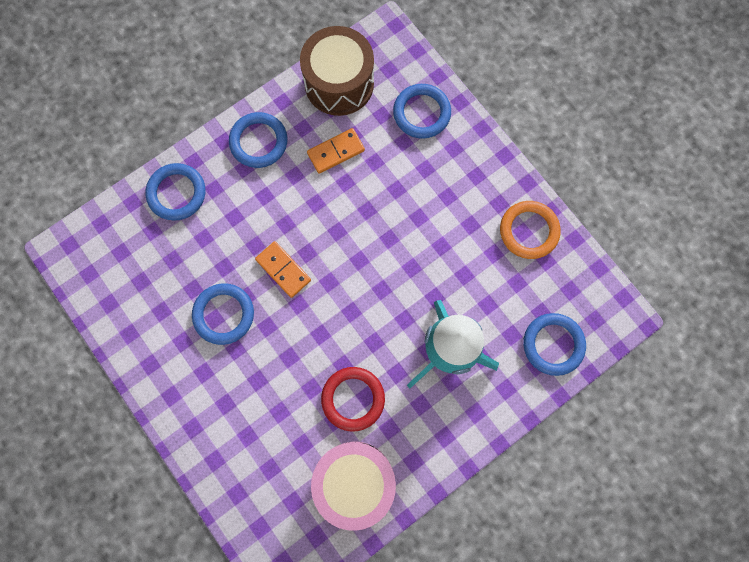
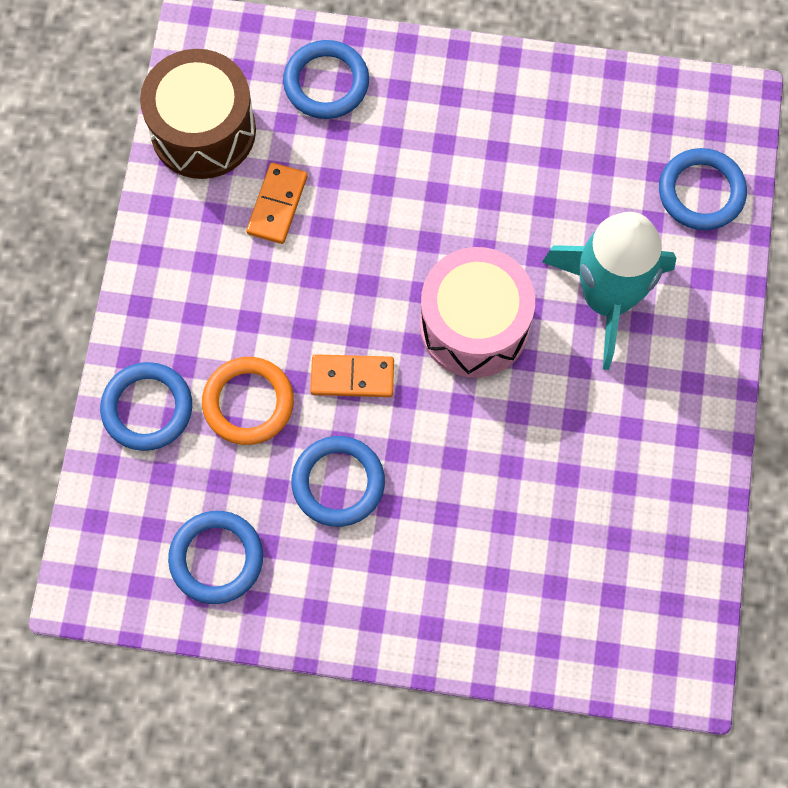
camera: 45 degrees left, 5 degrees down
(259, 142) = (180, 271): blue ring -> blue ring (216, 558)
(353, 399) = (564, 435): red ring -> none
(354, 481) = (652, 513): pink drum -> pink drum (474, 325)
(529, 231) = (562, 103): orange ring -> orange ring (248, 403)

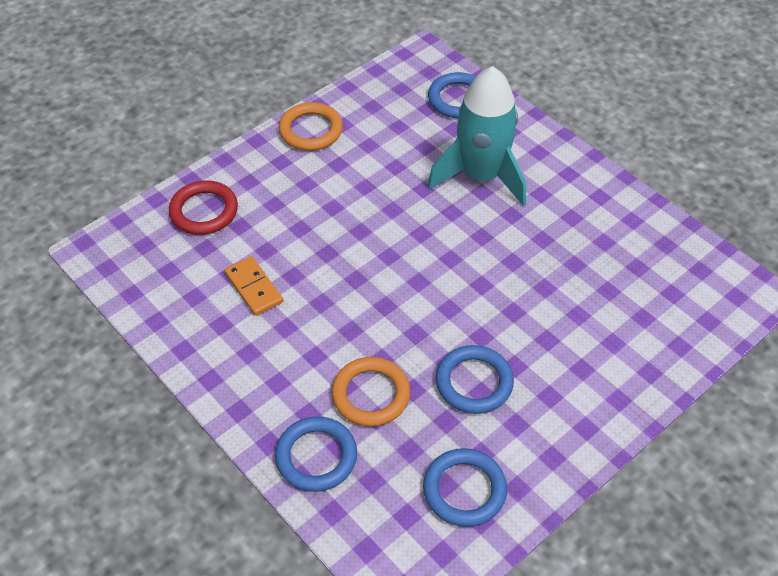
camera: 50 degrees left, 20 degrees down
(203, 130) = (160, 292): brown drum -> none
(326, 83) = (204, 211): blue ring -> red ring
(352, 377) = (409, 326): orange domino -> none
(474, 325) = (436, 245): pink drum -> none
(518, 87) = (311, 130): none -> orange ring

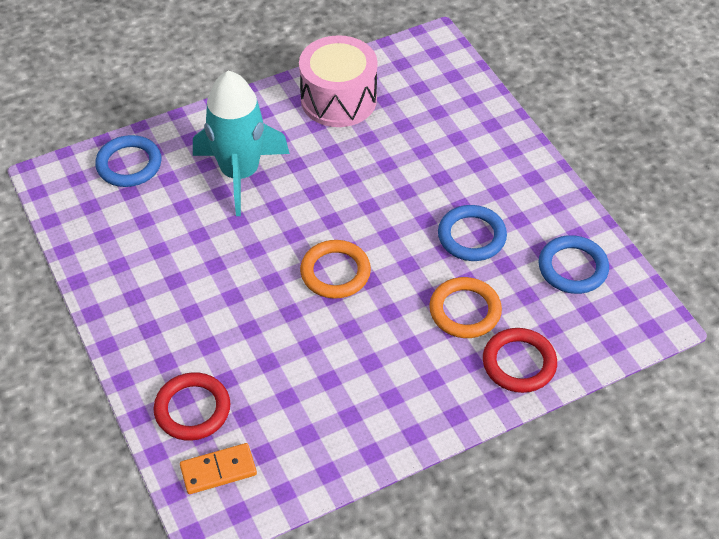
camera: 75 degrees left, 0 degrees up
(253, 288) = (313, 380): orange domino -> orange domino (218, 470)
(311, 130) = (115, 294): orange ring -> orange ring (335, 272)
(316, 456) = (519, 363): blue ring -> red ring
(617, 227) = (338, 99): none -> pink drum

